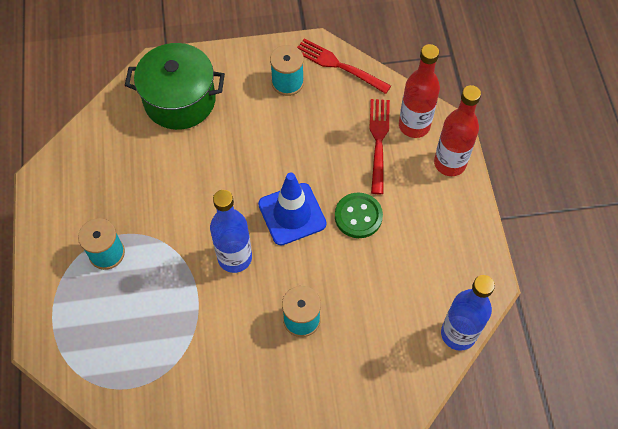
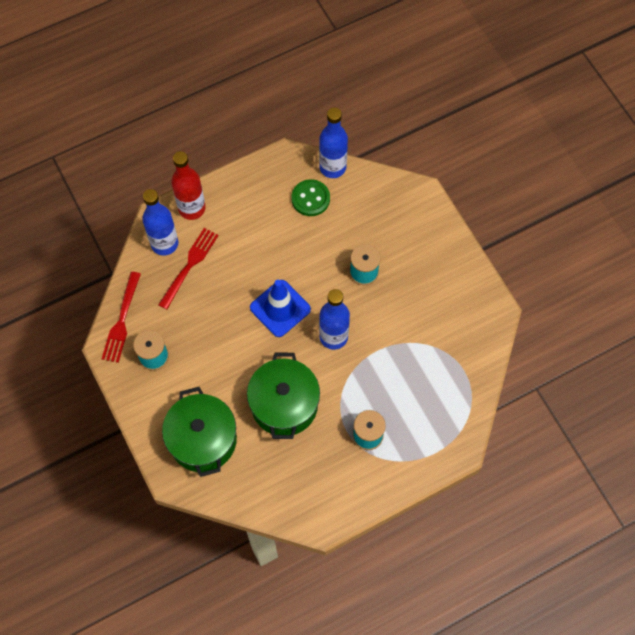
camera: 110 degrees left, 5 degrees up
(180, 183) = (284, 404): none -> green pot
(358, 216) = (264, 260): green button -> green button (310, 198)
(378, 141) = (189, 265): red fork -> red fork turned 135 degrees clockwise
(414, 125) = (164, 244): red bottle -> blue bottle

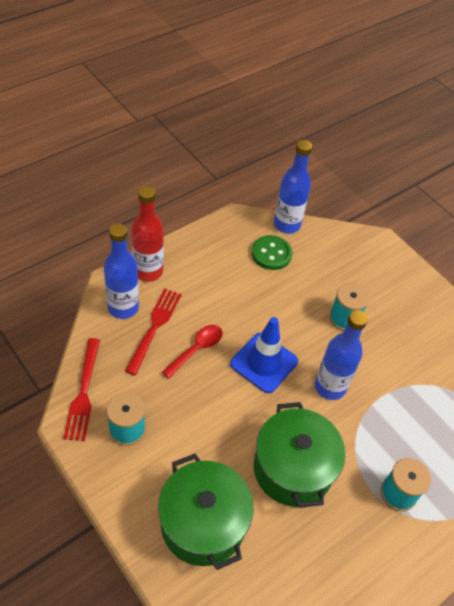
camera: 15 degrees left, 15 degrees down
(223, 290) = (197, 349): none -> red spoon

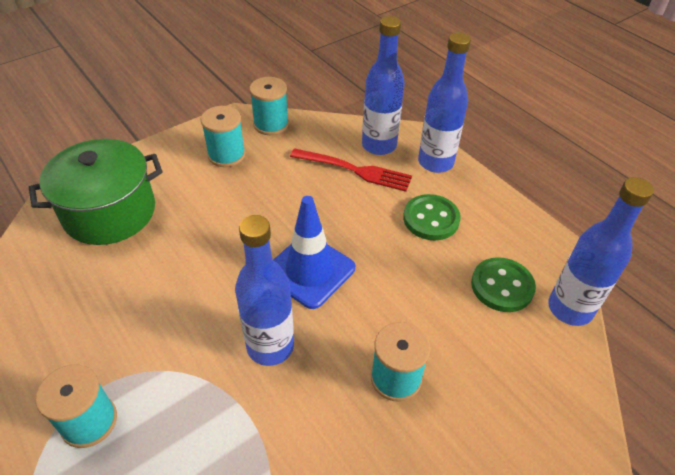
camera: 95 degrees right, 5 degrees down
(83, 392) = (271, 124): red fork -> turquoise spool
(148, 271) = (435, 162): red bottle -> blue bottle
(197, 349) = (327, 206): red spoon -> none
(211, 283) = (431, 219): none -> green button
(293, 468) = (154, 294): green pot -> none

